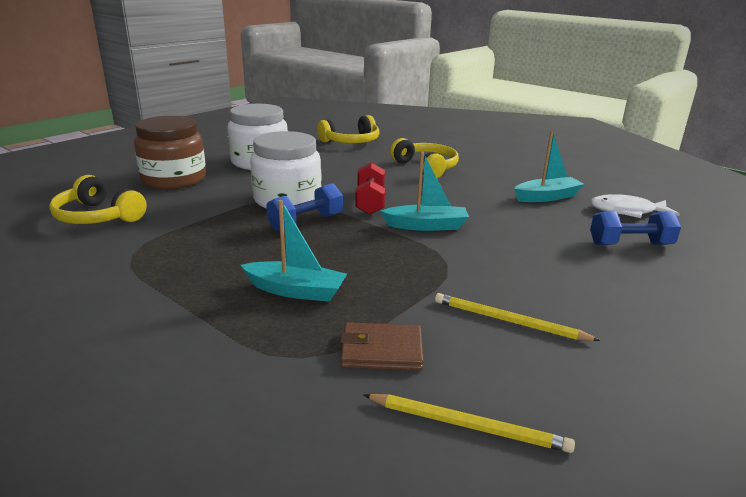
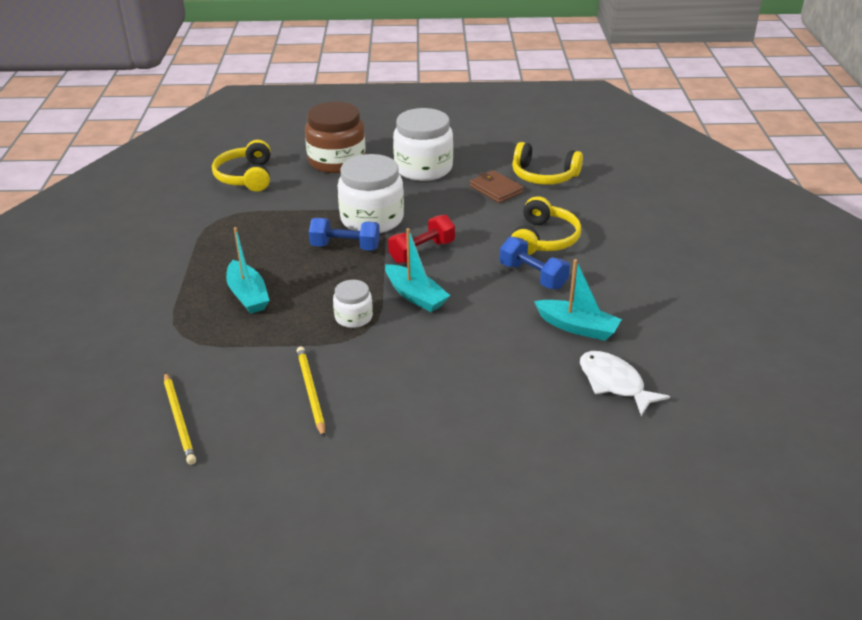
camera: 50 degrees right, 10 degrees up
(381, 350) = (218, 358): brown wallet -> brown wallet (496, 189)
(417, 258) = (353, 317): none -> white jar
(630, 244) = (529, 407): blue dumbbell -> blue dumbbell (533, 276)

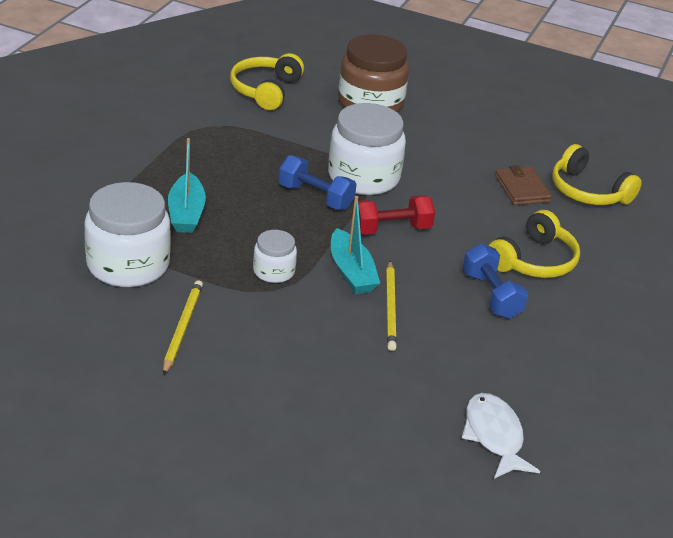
camera: 20 degrees right, 0 degrees up
(179, 420) = (46, 308): yellow pencil -> yellow pencil (390, 308)
(423, 168) = (458, 140): white jar -> white jar (128, 265)
(577, 327) = (499, 365): turquoise boat -> none

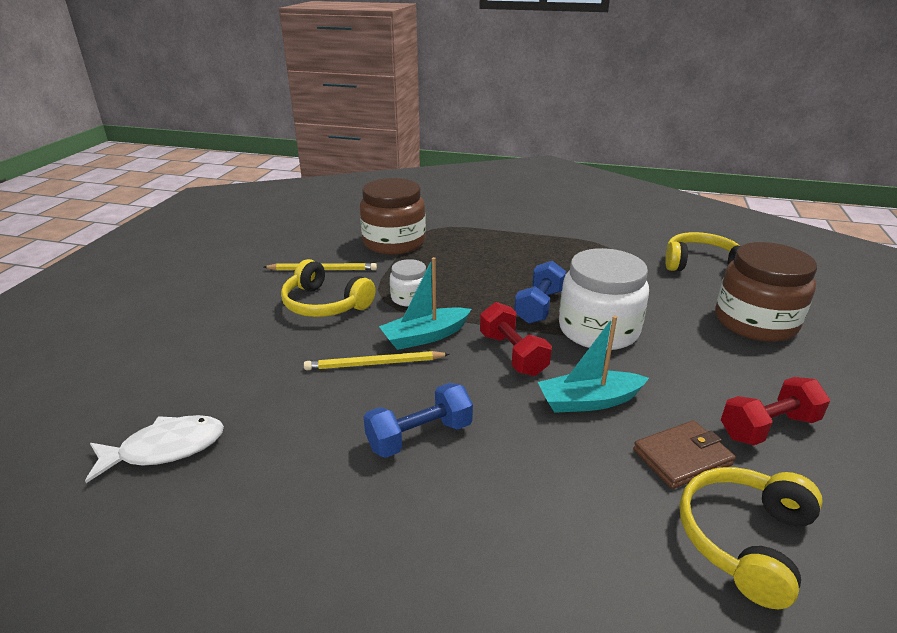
camera: 85 degrees right, 5 degrees down
(128, 265) = (394, 242): white jar -> brown jar
(186, 213) = (472, 254): turquoise boat -> turquoise boat (589, 401)
(496, 147) = (768, 427): none -> red dumbbell
(534, 260) = (512, 474): yellow headphones -> yellow headphones (325, 304)

